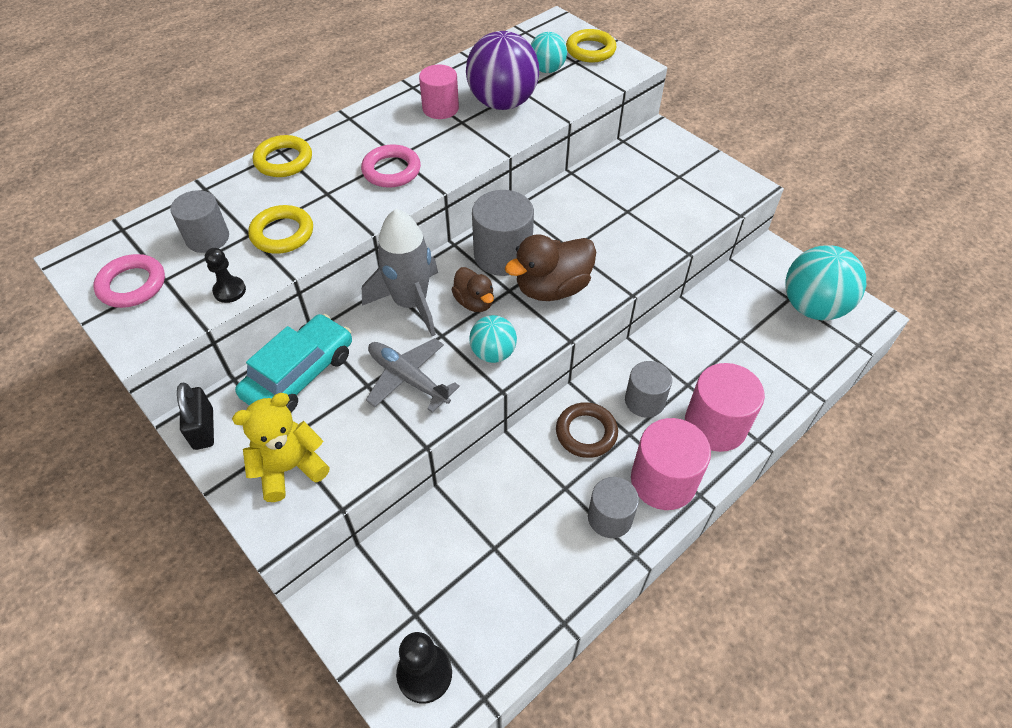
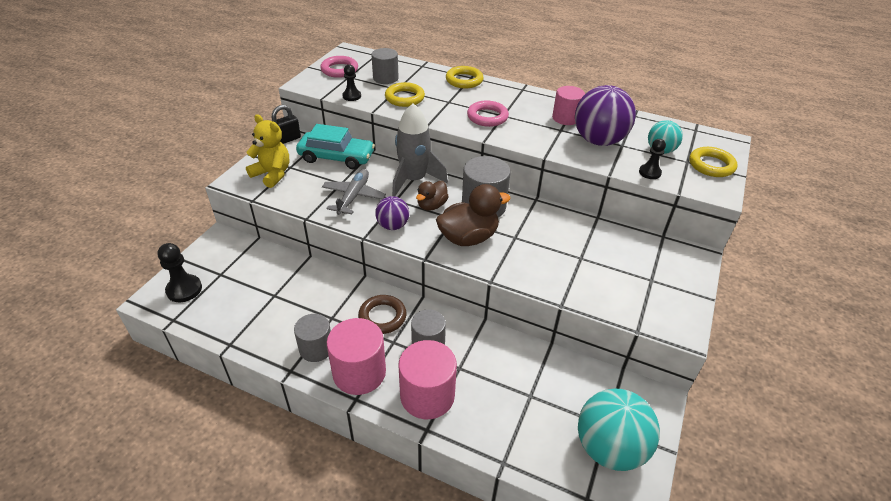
camera: 65 degrees right, 10 degrees down
(493, 353) = (393, 226): turquoise ball -> purple ball
(552, 288) = (468, 238): brown duck -> brown duck turned 120 degrees clockwise
(580, 93) = (649, 172): none -> black pawn

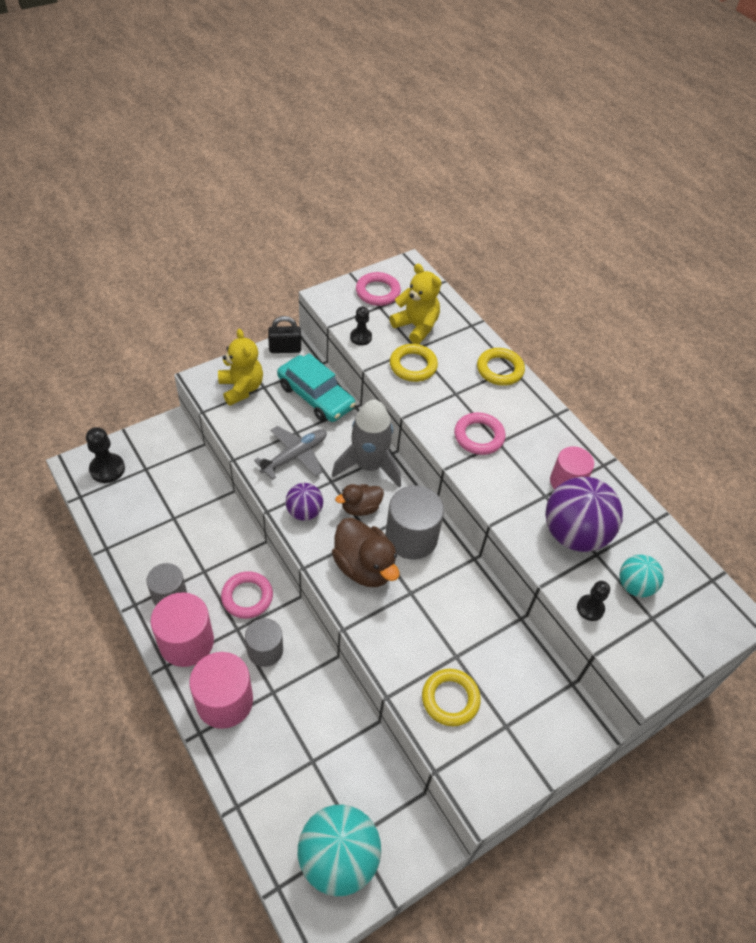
camera: 30 degrees right, 10 degrees up
(382, 317) = (247, 597): brown ring -> pink ring
(385, 78) = (416, 327): grey cylinder -> yellow teddy bear
(468, 238) = (364, 567): brown duck -> brown duck turned 45 degrees clockwise
(711, 165) = (676, 639): yellow ring -> yellow ring (450, 699)

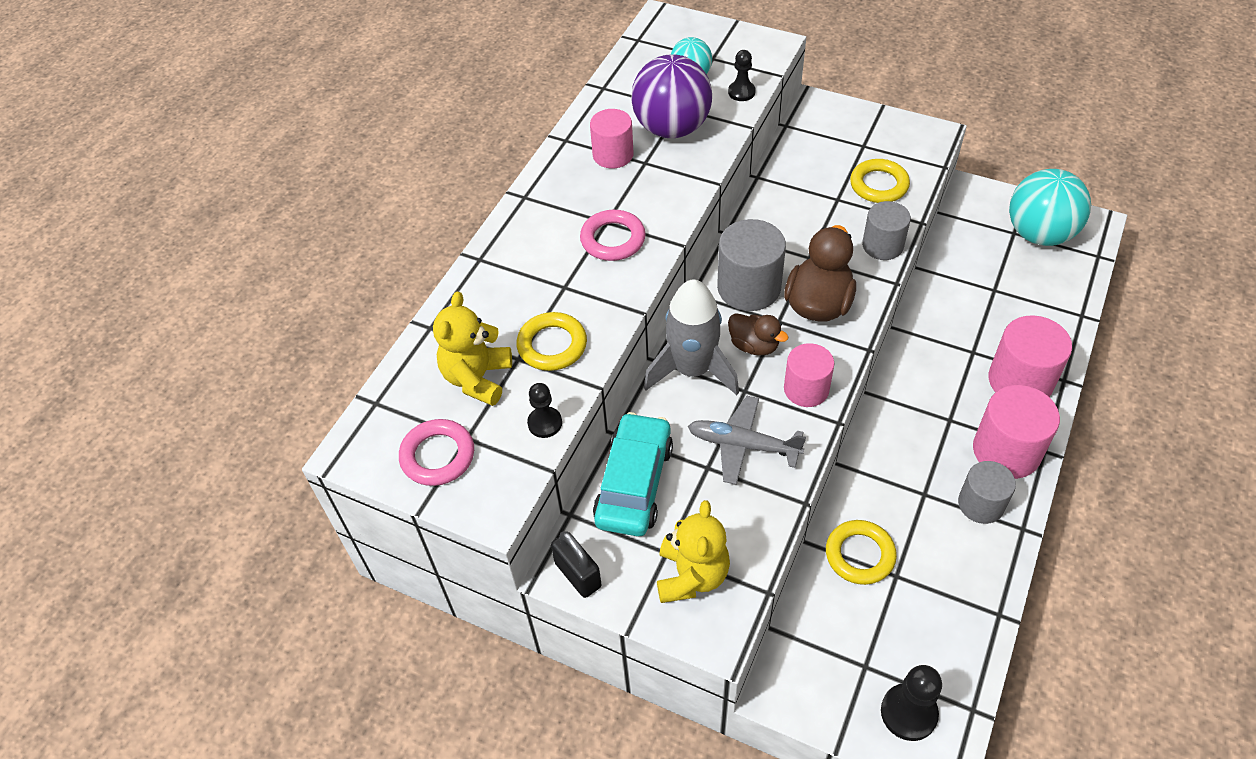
camera: 115 degrees left, 0 degrees up
(241, 388) = (691, 576): yellow teddy bear -> yellow teddy bear turned 150 degrees clockwise
(247, 597) = (911, 434): pink ring -> none
(265, 650) = (945, 383): grey cylinder -> grey cylinder (882, 245)
(304, 512) = (806, 389): purple ball -> pink cylinder
(500, 369) = (491, 267): yellow ring -> yellow ring (860, 555)

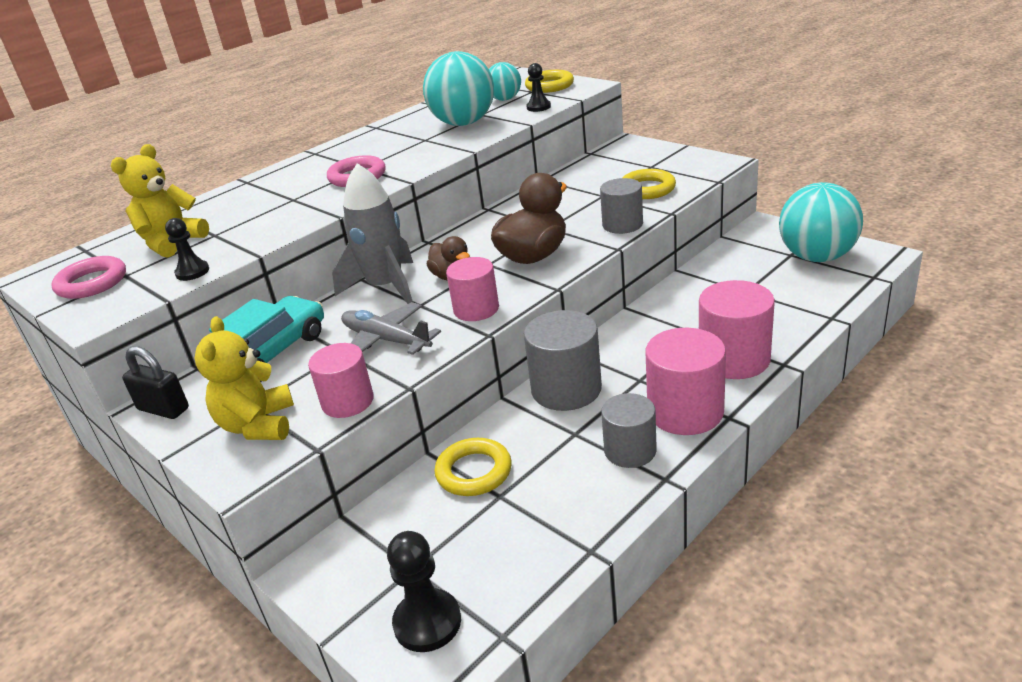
camera: 20 degrees right, 20 degrees down
(552, 345) = (248, 229): yellow ring -> yellow ring (549, 86)
(578, 574) = (163, 409): black padlock -> black padlock turned 45 degrees counterclockwise
(613, 155) = (403, 135): pink cylinder -> pink cylinder (347, 401)
(672, 128) = (464, 123): purple ball -> turquoise ball
(691, 576) = (258, 425): yellow teddy bear -> yellow teddy bear turned 150 degrees clockwise
(749, 287) = (479, 241): grey cylinder -> grey cylinder (566, 389)

